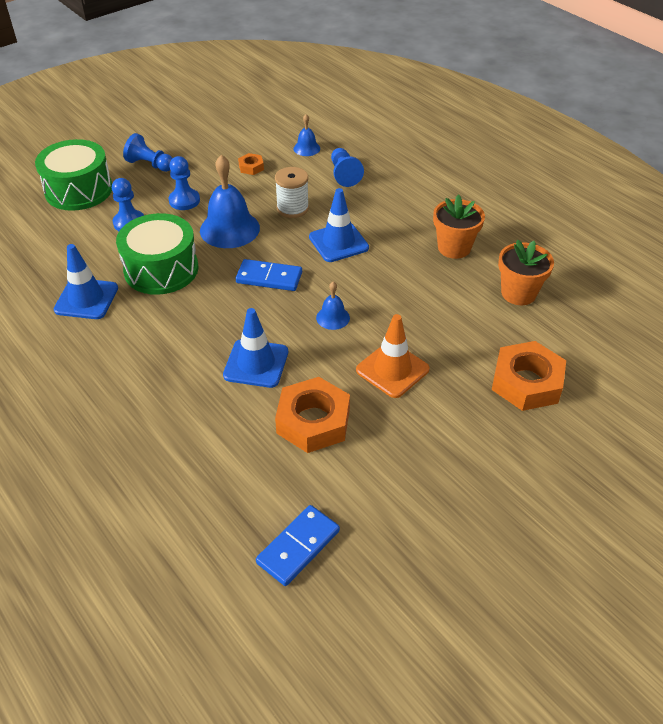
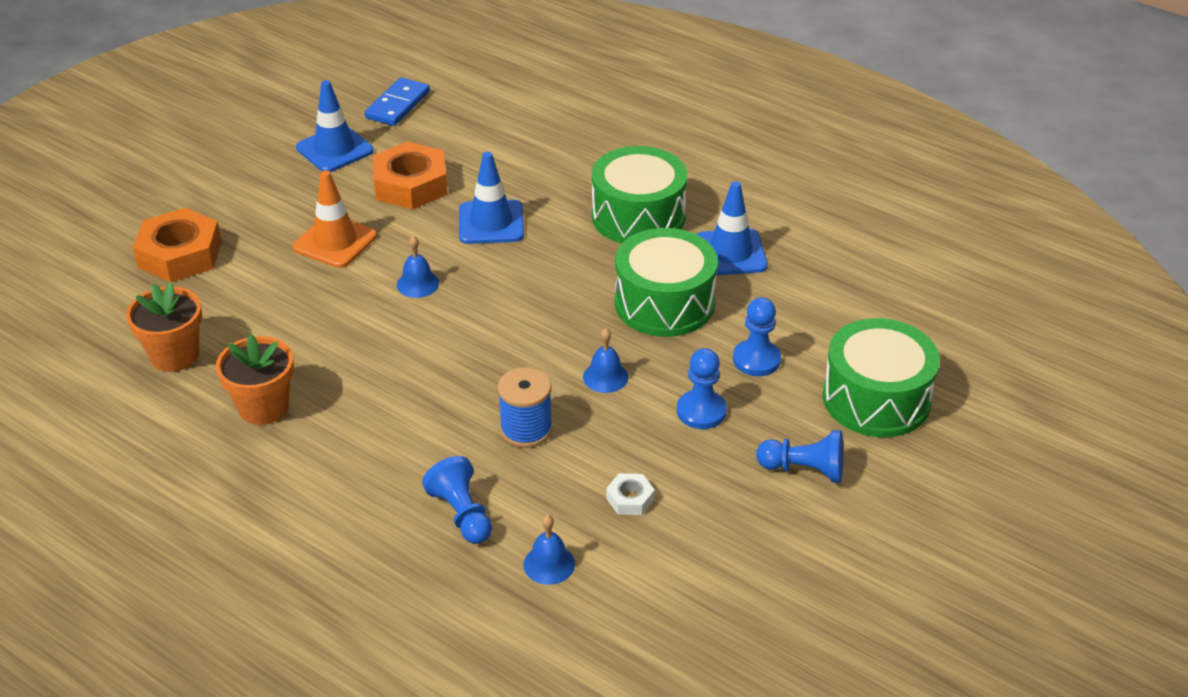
camera: 165 degrees right, 5 degrees down
(133, 346) = (638, 216): none -> green drum
(229, 229) = (605, 377): blue bell -> blue bell, size x0.50
(251, 167) = (630, 499): orange nut -> white nut
(269, 278) = (517, 317): blue domino -> none
(292, 208) = (526, 429): white spool -> blue spool
(338, 242) = (437, 385): blue traffic cone -> blue traffic cone (334, 149)

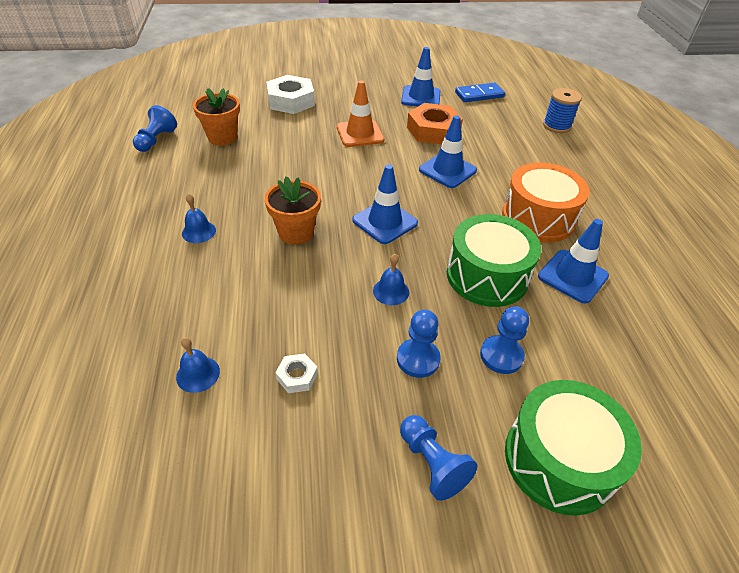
camera: 45 degrees right, 5 degrees up
(180, 254) = (291, 101): orange nut -> white nut
(263, 407) = (216, 182): orange flower pot -> orange flower pot (296, 232)
(418, 284) = (367, 175): blue bell -> blue bell (199, 231)
(462, 514) = (206, 304): blue pawn -> blue pawn (156, 140)
(508, 319) = (385, 222): none -> blue traffic cone
(526, 429) = (306, 286): blue spool -> blue spool (556, 126)
(638, 216) = (538, 218): green drum -> orange drum

